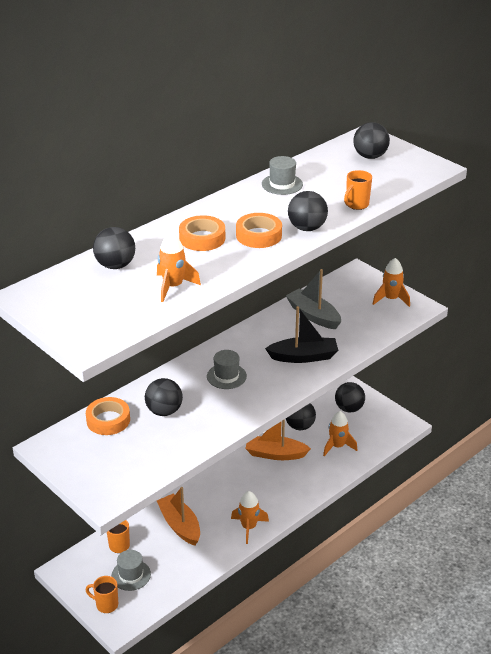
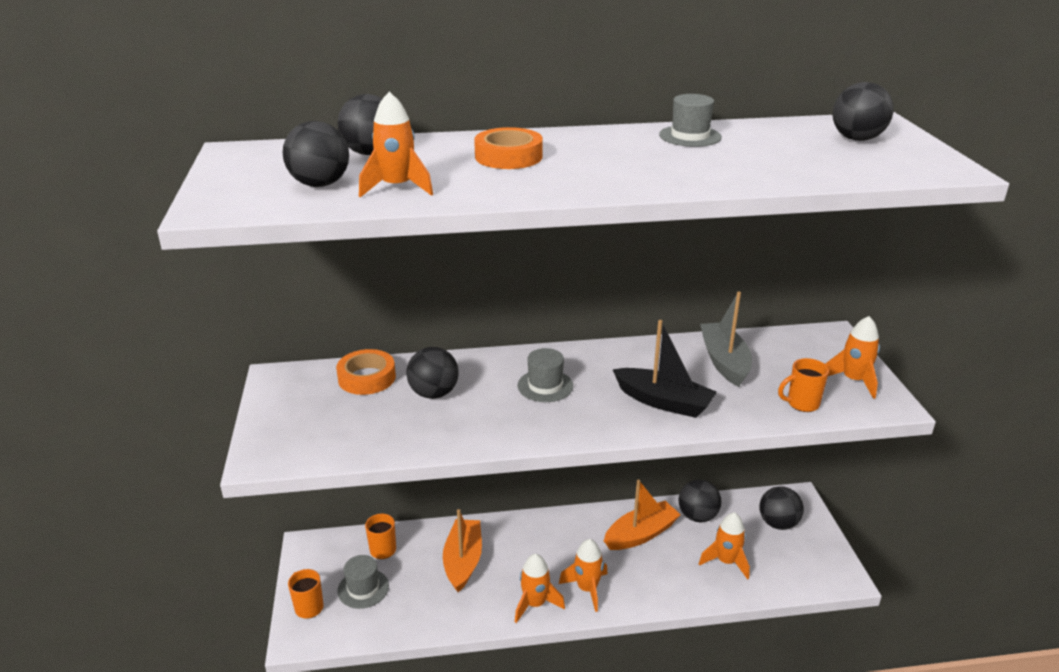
camera: 35 degrees right, 5 degrees down
(258, 235) = (583, 171): orange tape -> none
(271, 503) = (587, 589): none -> orange rocket
(275, 454) = (641, 534): orange boat -> orange boat turned 105 degrees clockwise
(307, 228) = (660, 181): black ball -> black ball (320, 184)
(356, 205) = (768, 177): orange mug -> orange mug (801, 404)

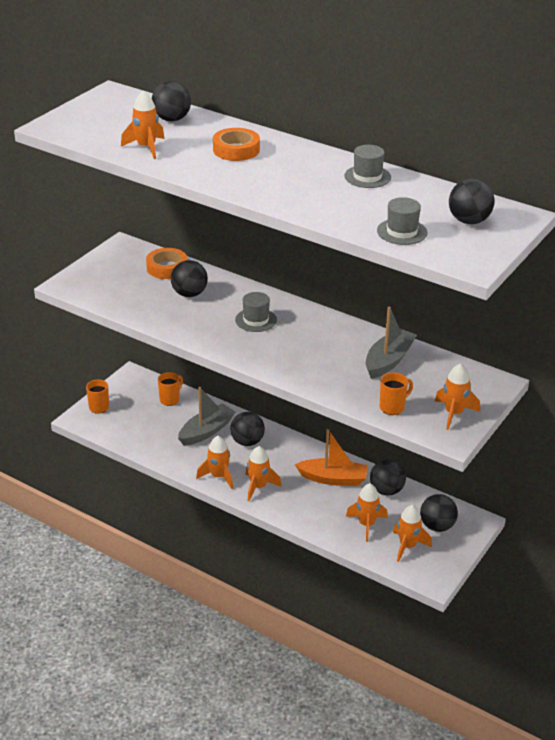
camera: 40 degrees right, 5 degrees up
(320, 184) = (115, 131): black ball -> black ball (247, 442)
(363, 588) = (136, 414): grey hat -> grey hat (402, 232)
(463, 561) = (206, 431): orange boat -> grey boat
(663, 402) = (309, 363): black boat -> none
(783, 559) = (407, 546): none -> orange rocket
(801, 404) = (392, 407): orange mug -> orange mug turned 120 degrees clockwise

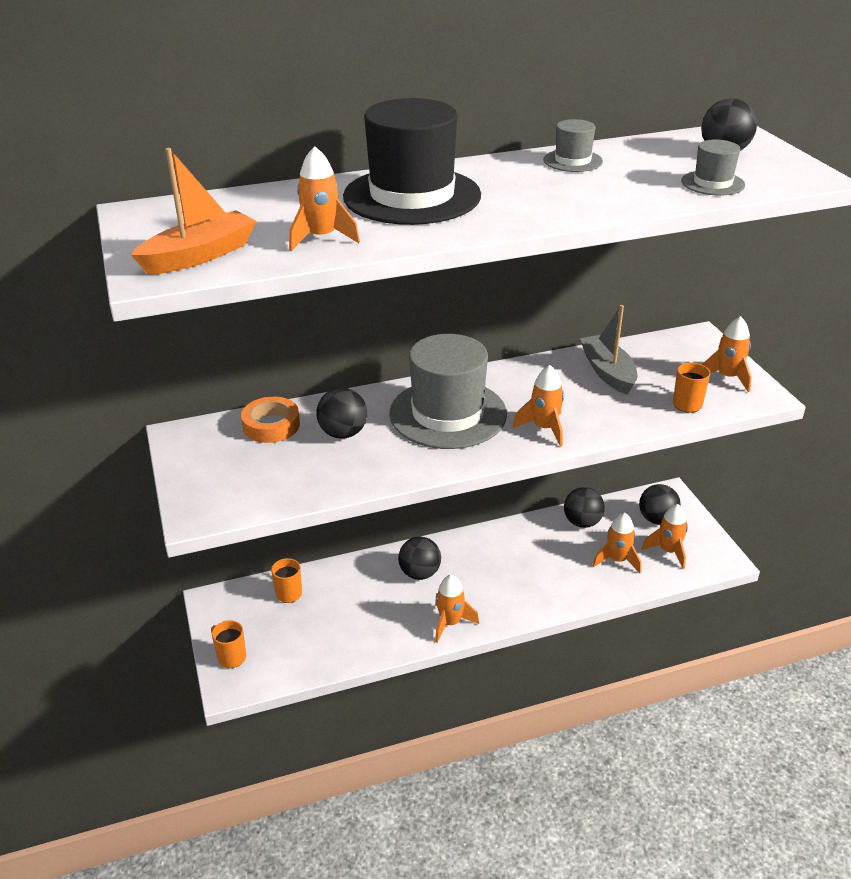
camera: 50 degrees left, 0 degrees up
(172, 119) = (275, 203): black ball -> none
(206, 431) = (371, 594): grey boat -> none
(236, 150) = (412, 196): orange tape -> black hat
(256, 320) = (448, 414): grey hat -> grey hat, size x2.17
(258, 487) = (495, 602): orange rocket -> orange rocket (544, 428)
(333, 478) = (533, 546): orange boat -> orange boat (199, 256)

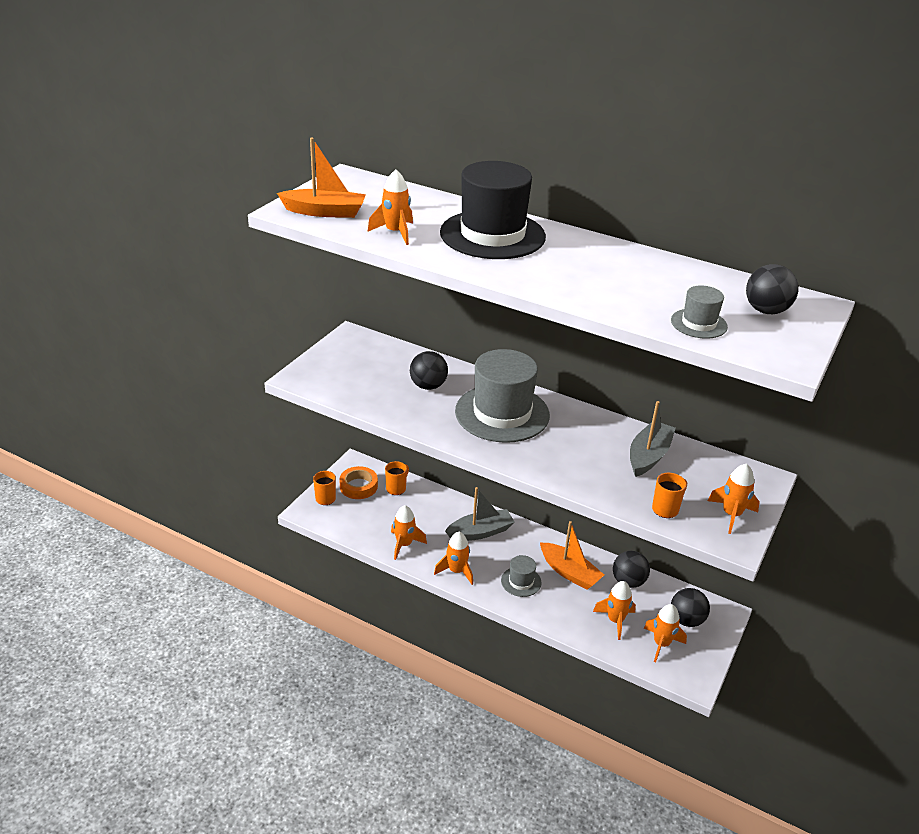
camera: 45 degrees right, 0 degrees up
(271, 425) = (400, 358): orange tape -> orange tape (358, 486)
(420, 573) = (480, 532): black ball -> grey boat
(534, 550) = (569, 572): none -> orange boat
(544, 428) = (543, 459): orange rocket -> orange rocket (404, 544)
(572, 161) = (640, 263): grey hat -> grey hat (521, 581)

